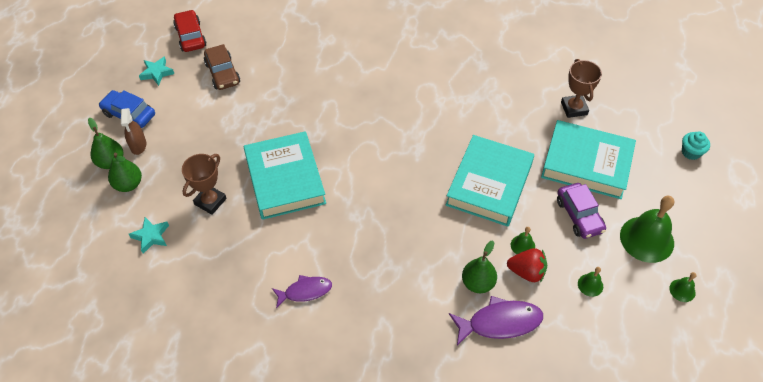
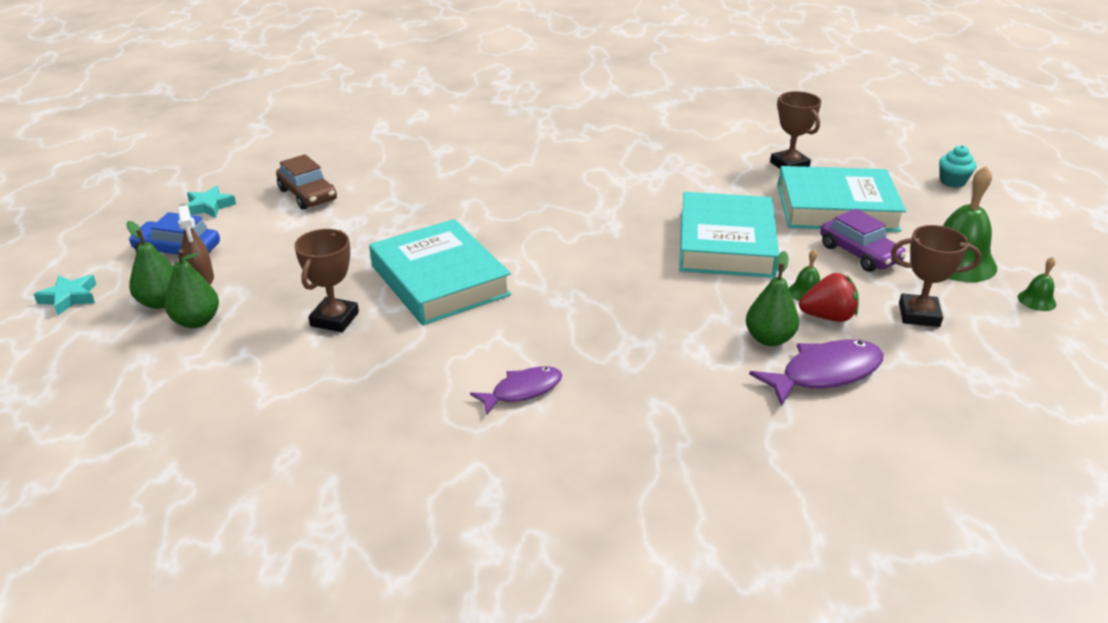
camera: 15 degrees left, 20 degrees down
(151, 236) = (251, 371): turquoise star -> turquoise star (69, 298)
(190, 36) = (249, 168): red car -> none
(590, 285) = (919, 315): green bell -> brown trophy

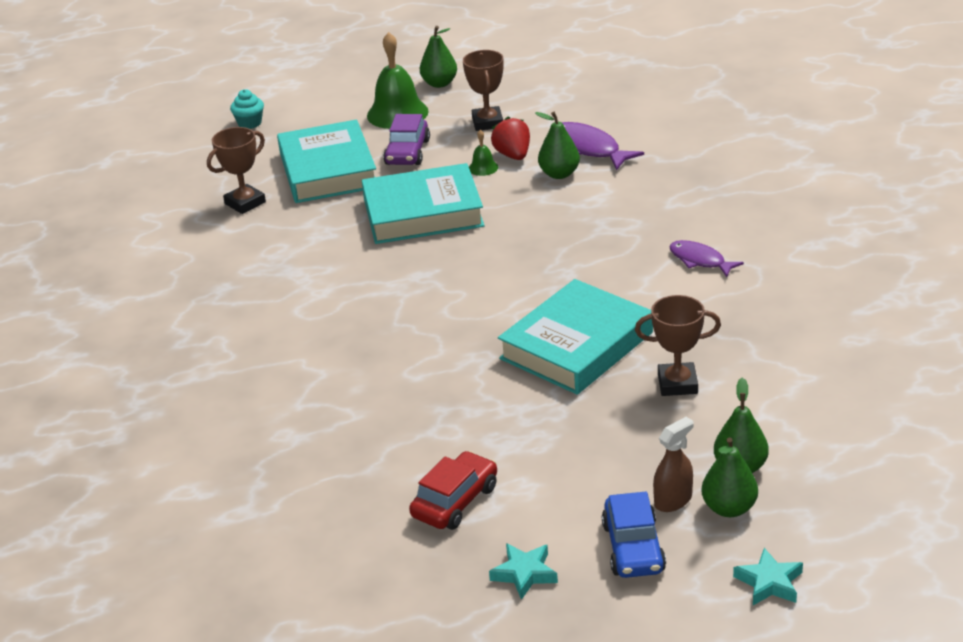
camera: 105 degrees left, 0 degrees up
(307, 195) = (455, 501): brown car -> red car
(859, 254) = (407, 152): purple car -> purple car turned 150 degrees clockwise
(1036, 300) = (439, 83): green bell -> green pear

